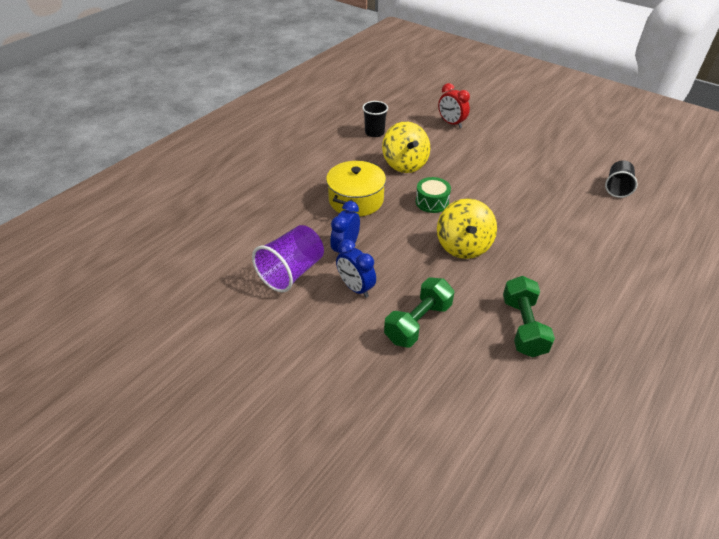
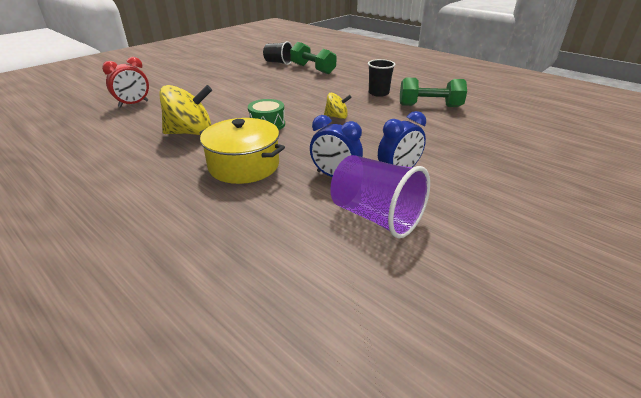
camera: 85 degrees left, 10 degrees down
(374, 132) = (105, 146): black cup -> black cup (378, 93)
(418, 322) = (438, 143): green dumbbell -> green dumbbell (312, 69)
(463, 246) = (337, 117): yellow spinning top -> yellow spinning top, size x0.54

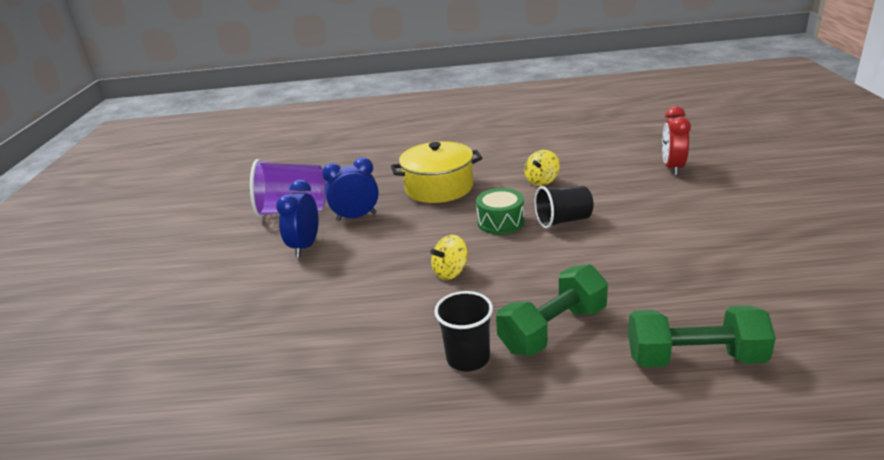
camera: 140 degrees right, 5 degrees down
(191, 132) = (542, 181): yellow spinning top -> yellow spinning top, size x0.54
(278, 62) = (792, 335): black cup -> black cup (563, 221)
(429, 106) = (352, 374): green dumbbell -> green dumbbell (553, 329)

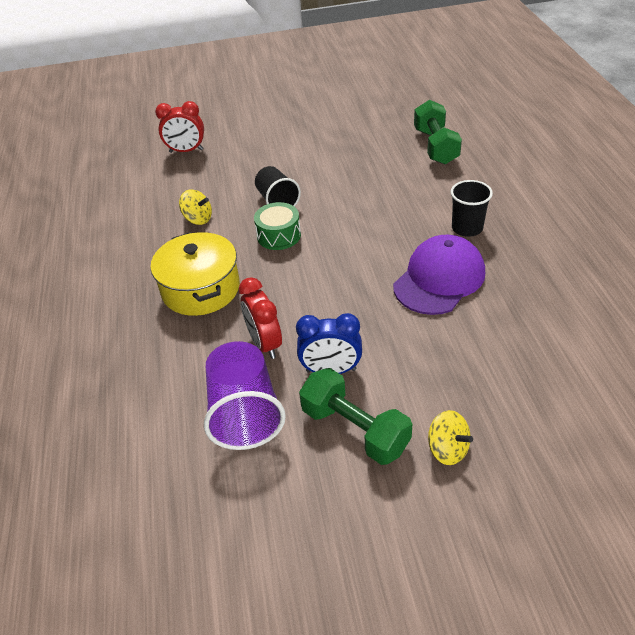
camera: 100 degrees left, 15 degrees up
(356, 217) = (264, 344): blue clock -> red clock
(383, 320) = (439, 279): none -> purple cap
(451, 272) = (364, 253): yellow spinning top -> yellow spinning top (447, 449)
(553, 329) = (425, 195): green dumbbell -> green dumbbell (355, 429)

